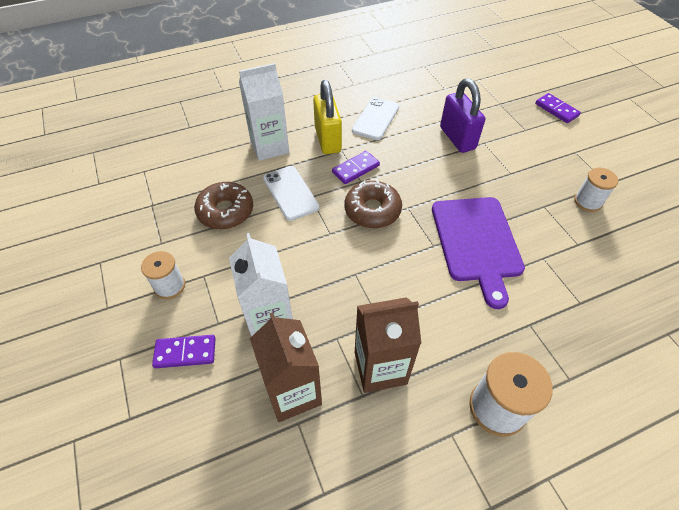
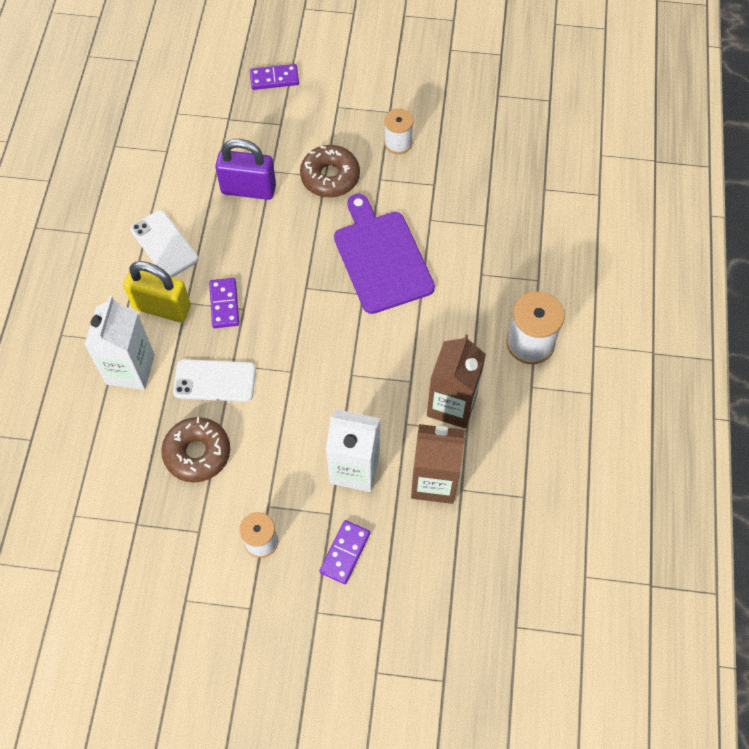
camera: 60 degrees left, 10 degrees up
(372, 210) = (288, 319): brown donut -> brown donut (330, 177)
(476, 242) = (381, 258): purple cutting board -> purple cutting board turned 135 degrees counterclockwise

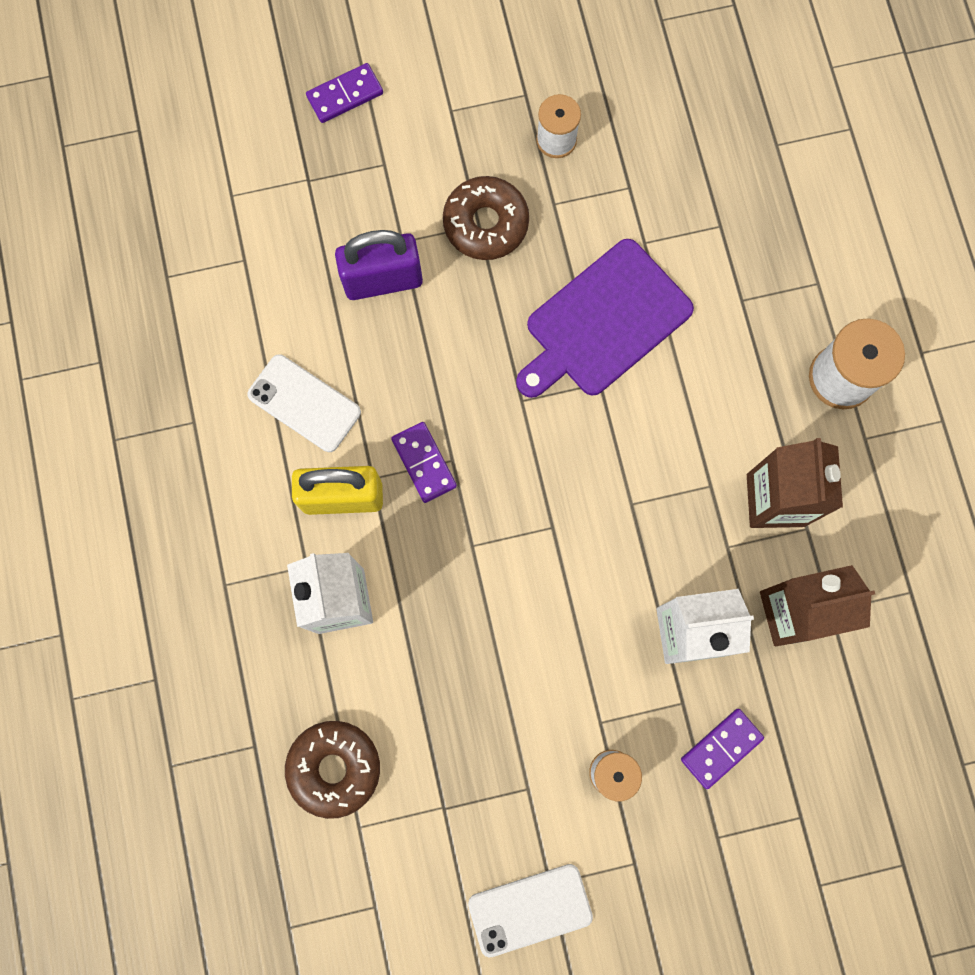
camera: 20 degrees left, 15 degrees up
(197, 453) = (480, 685): brown donut -> brown donut (334, 768)
(214, 381) = (458, 576): white phone -> white phone (530, 909)
(345, 552) = (721, 748): purple domino -> purple domino turned 45 degrees clockwise
(381, 258) = (603, 322): purple cutting board -> purple cutting board turned 90 degrees counterclockwise

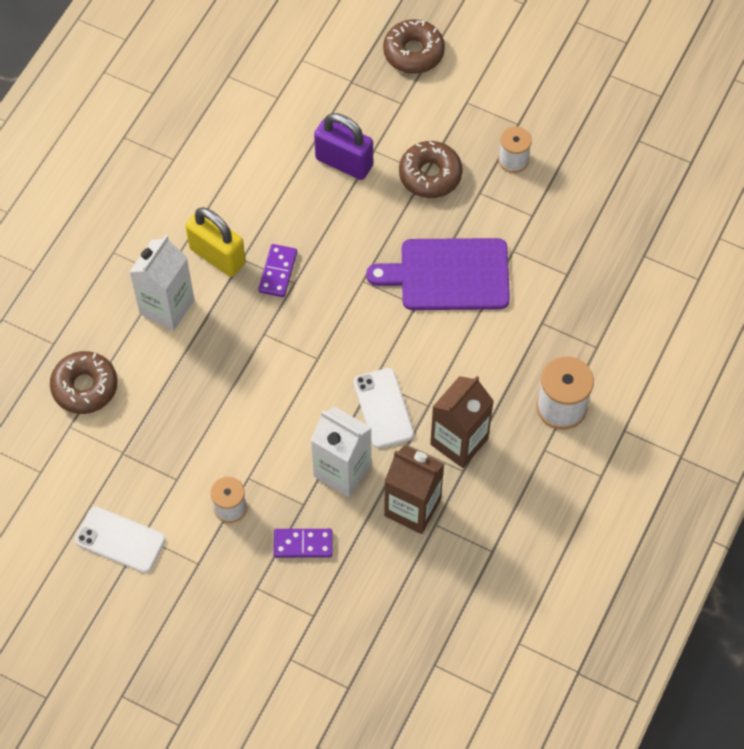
camera: 40 degrees right, 15 degrees down
(304, 403) = (241, 193): white phone -> white phone (383, 408)
(345, 95) = (413, 52): purple domino -> brown donut

